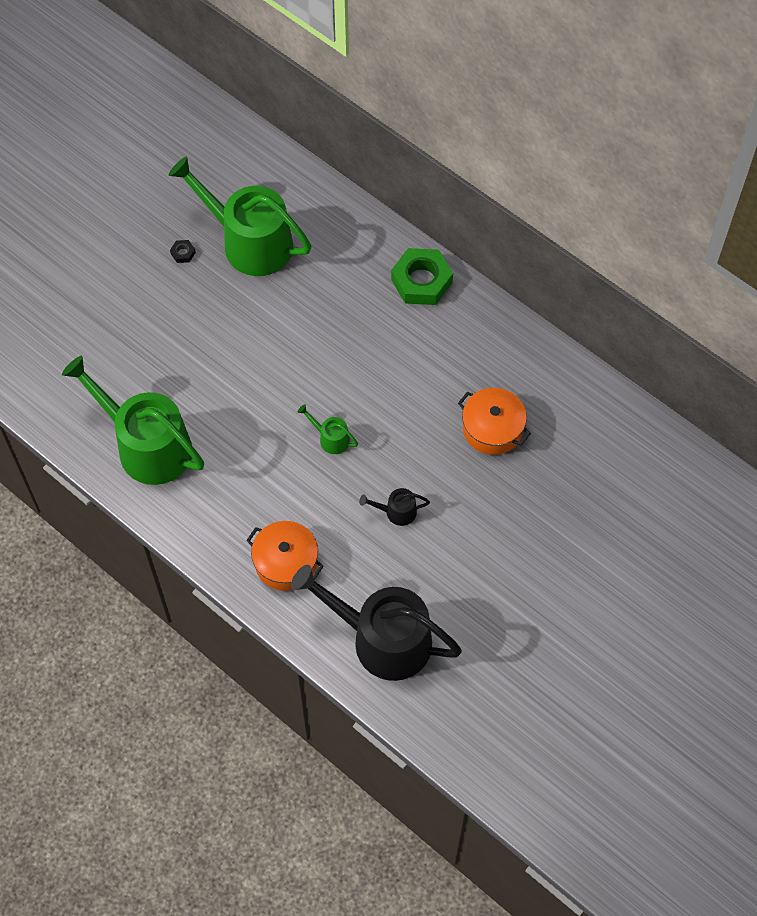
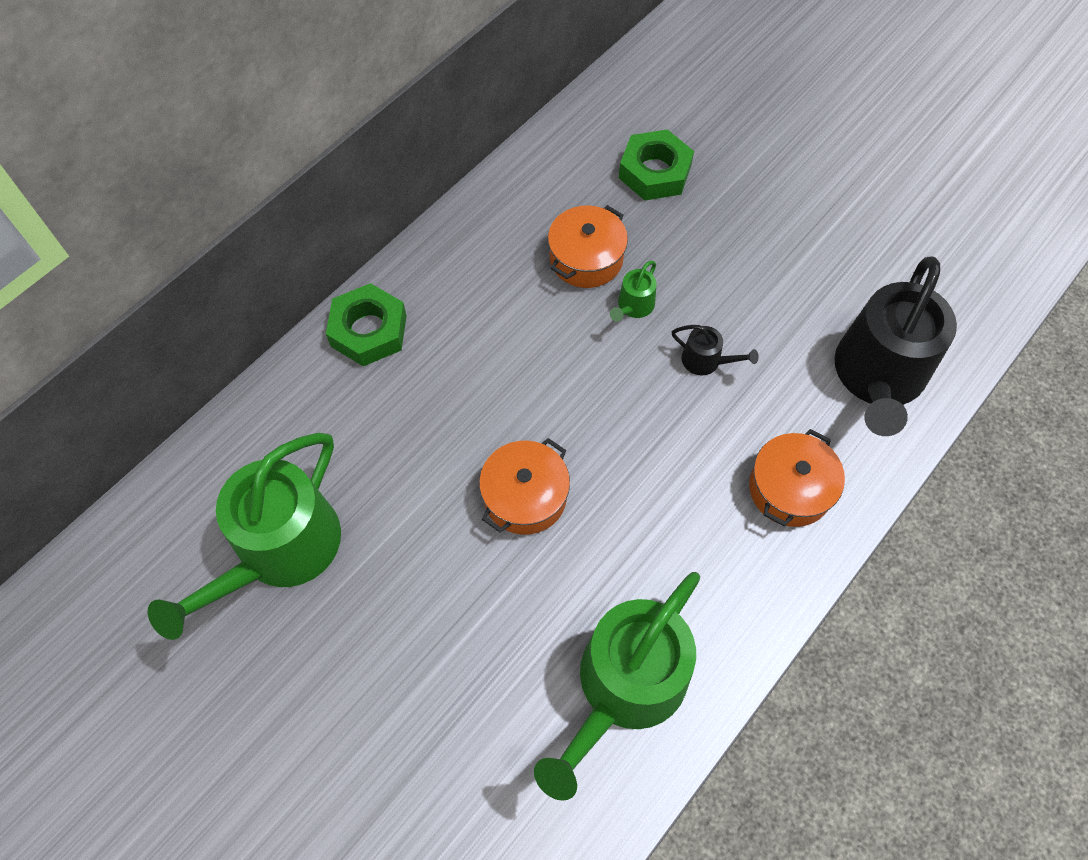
camera: 90 degrees left, 0 degrees up
(183, 253) = (288, 650): black nut -> none
(284, 386) = (525, 496): none -> orange pot
(330, 438) = (605, 437): green watering can -> green watering can (633, 306)
(396, 512) = (706, 361): black watering can -> black watering can turned 60 degrees counterclockwise
(586, 484) = (655, 172): none -> green nut

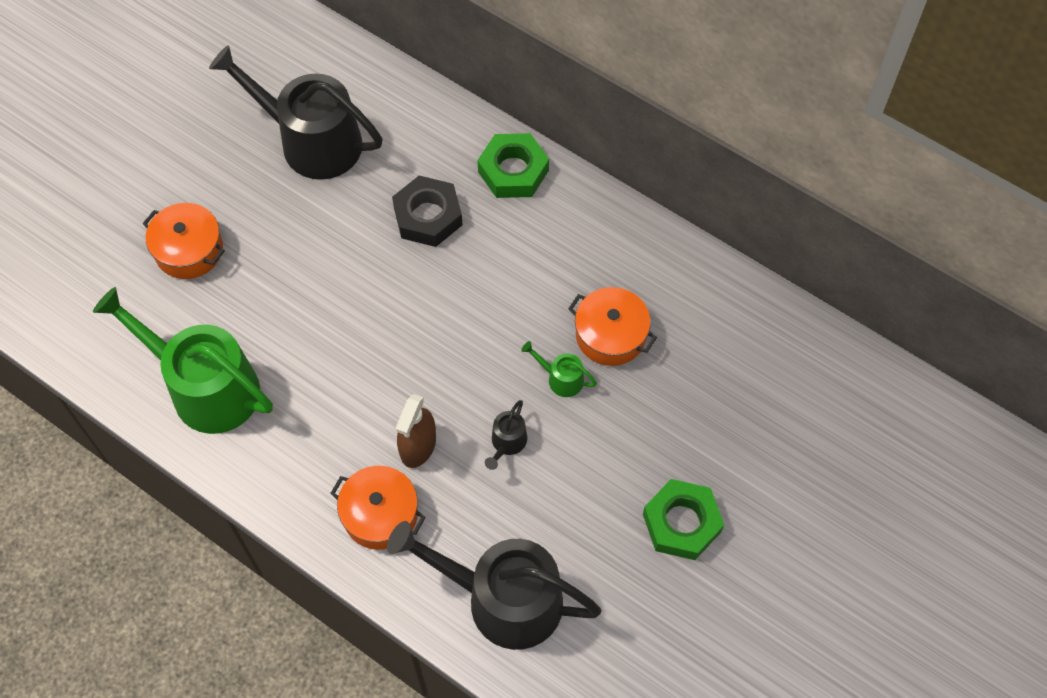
camera: 85 degrees right, 0 degrees up
(280, 550) = (312, 141): green watering can -> black watering can
(415, 422) = (428, 216): none -> black nut
(525, 496) = (364, 304): orange pot -> orange pot (189, 250)
(655, 172) = (726, 391): green nut -> green nut (681, 523)
(708, 447) = (418, 446): none -> brown spray bottle

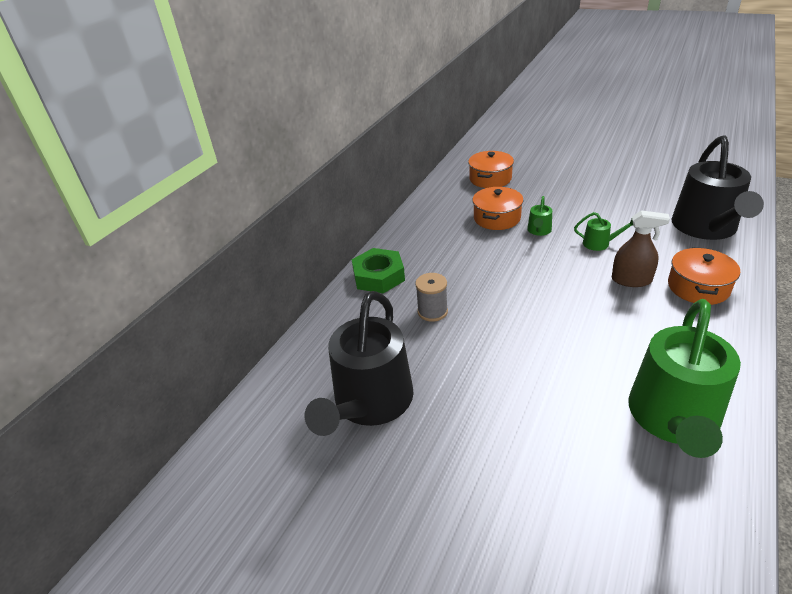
camera: 95 degrees left, 25 degrees down
(189, 250) = (530, 476): orange pot -> orange pot (490, 179)
(428, 216) = (432, 311): black nut -> grey spool
(507, 443) = (599, 243): black watering can -> green watering can
(681, 523) = (604, 180): green nut -> none

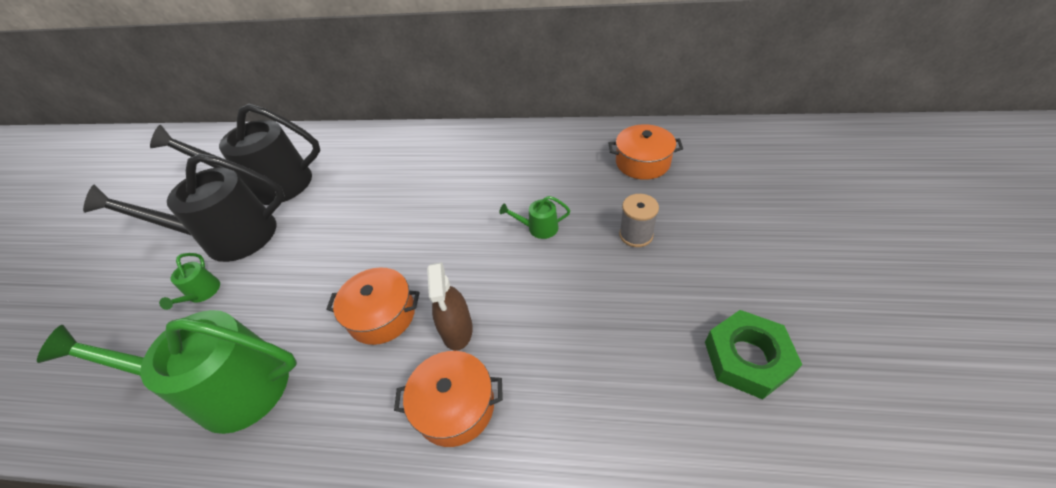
camera: 70 degrees right, 10 degrees up
(378, 276) = (425, 141): green nut -> green nut (747, 358)
(432, 311) = (379, 186): grey spool -> grey spool (636, 235)
(497, 218) = (553, 188): orange pot -> orange pot (382, 315)
(599, 243) = (529, 288): green watering can -> green watering can (202, 293)
(706, 228) = (618, 415): black watering can -> black watering can (230, 237)

